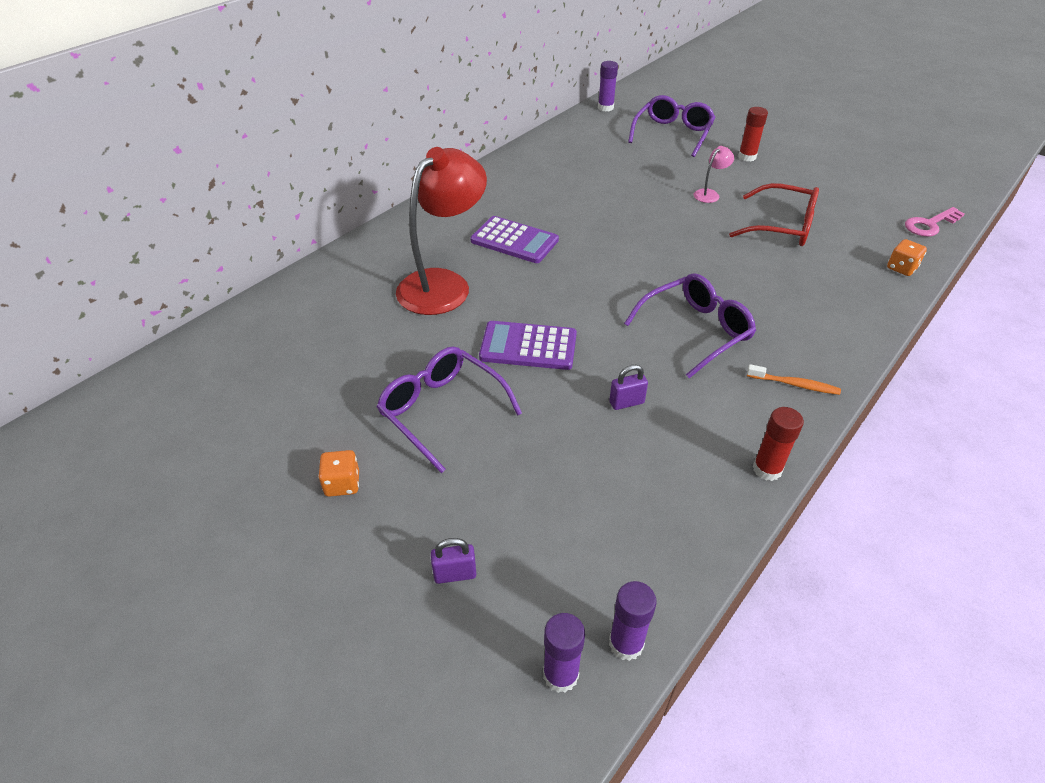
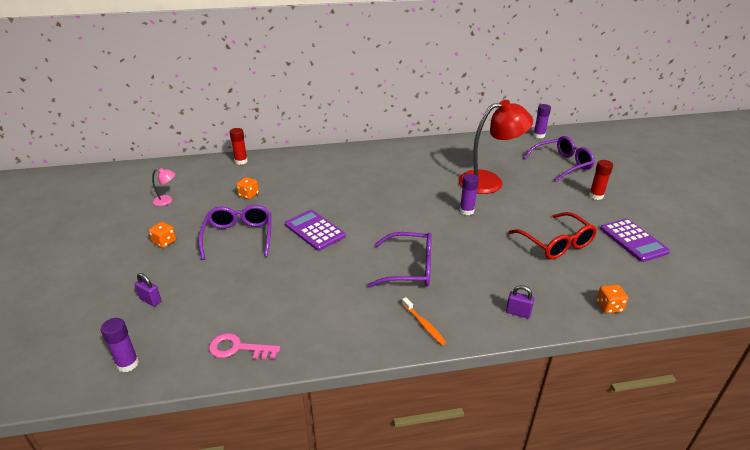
camera: 40 degrees right, 10 degrees down
(365, 347) = (248, 195): none -> orange dice
(443, 284) = (318, 185): red lamp -> red lamp (489, 181)
(514, 241) = (381, 181): purple calculator -> purple calculator (633, 240)
(626, 402) = (321, 280): purple padlock -> purple padlock (518, 313)
(626, 643) = (166, 373): purple glue stick -> purple glue stick (466, 211)
(709, 194) = (534, 205): pink lamp -> pink lamp (167, 200)
(767, 469) = (341, 352): red glue stick -> red glue stick (241, 161)
(930, 225) = (681, 294): pink key -> pink key (238, 348)

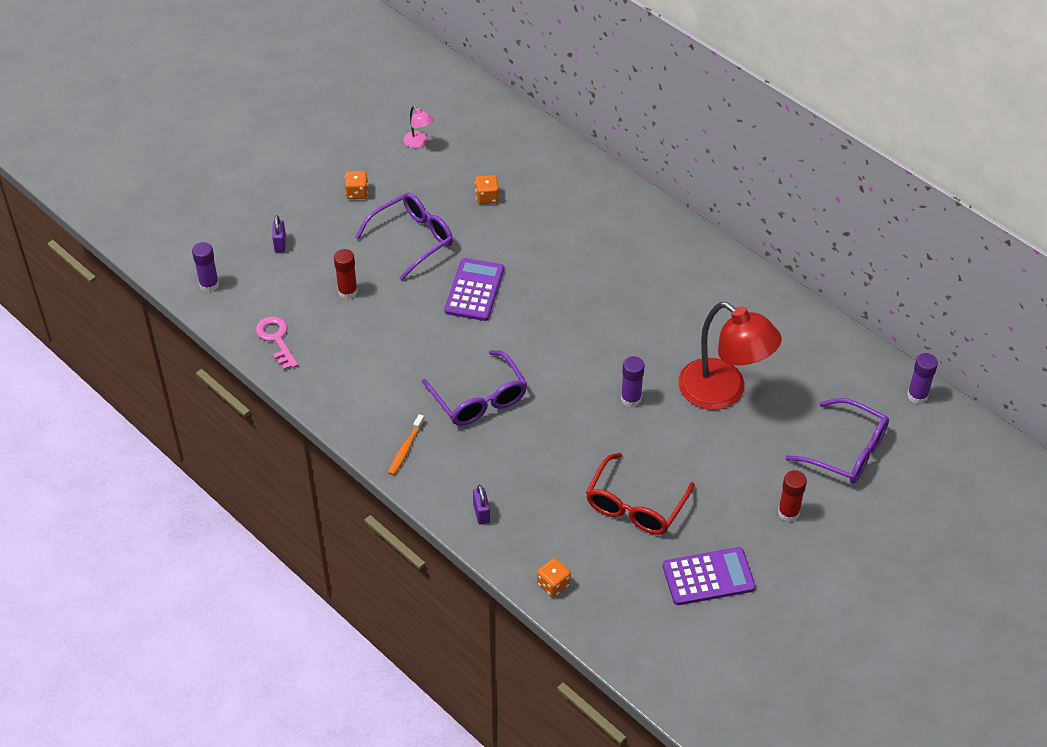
camera: 55 degrees right, 15 degrees up
(241, 161) = (545, 144): red glue stick -> red glue stick (347, 292)
(633, 240) = (708, 577): purple calculator -> purple calculator turned 135 degrees counterclockwise

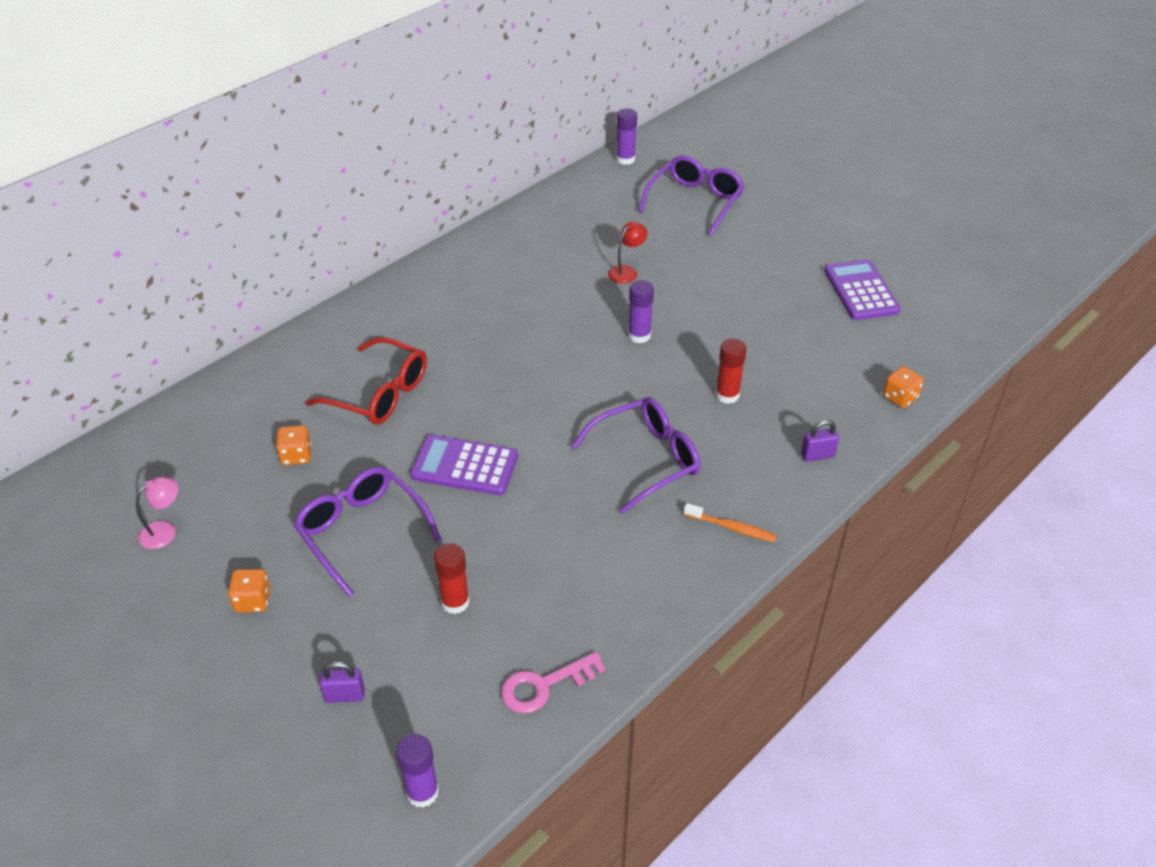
camera: 90 degrees left, 5 degrees down
(635, 506) = (784, 336): red glasses -> red glasses (380, 394)
(723, 392) = (626, 271): red lamp -> red lamp, size x0.41
(788, 513) = (773, 239): red glue stick -> red glue stick (727, 395)

